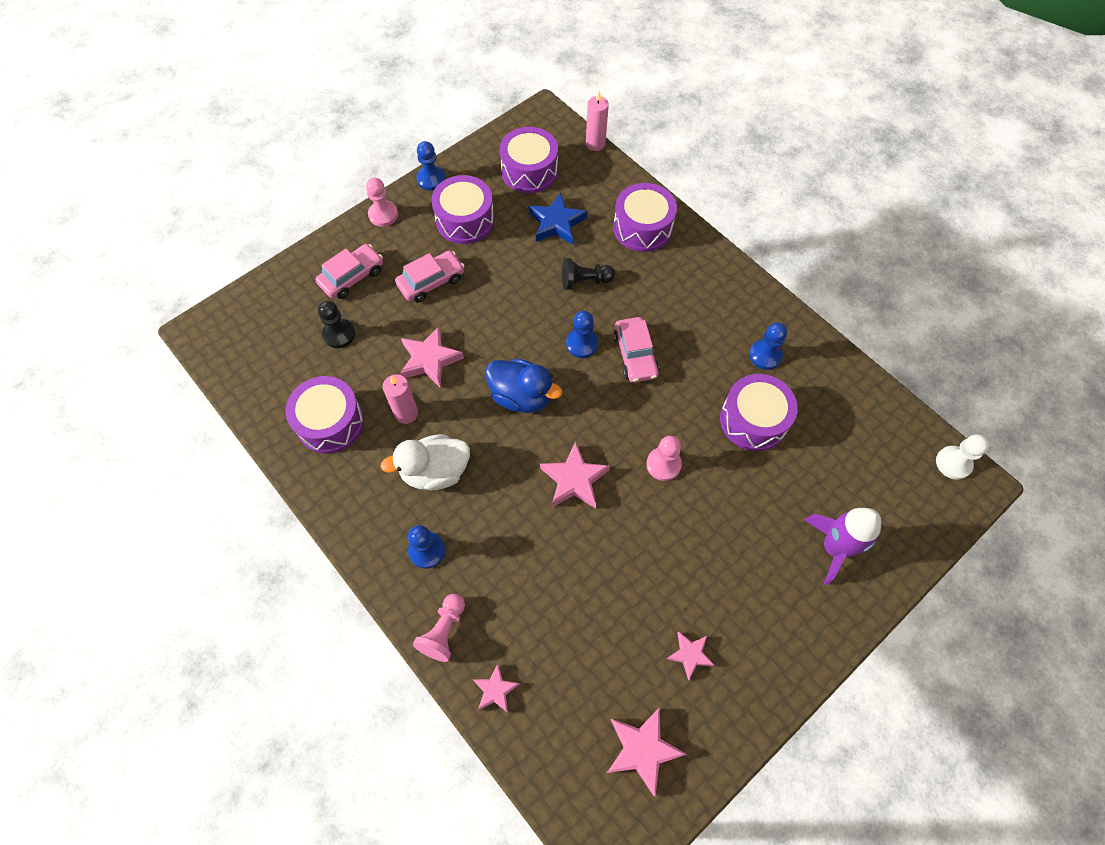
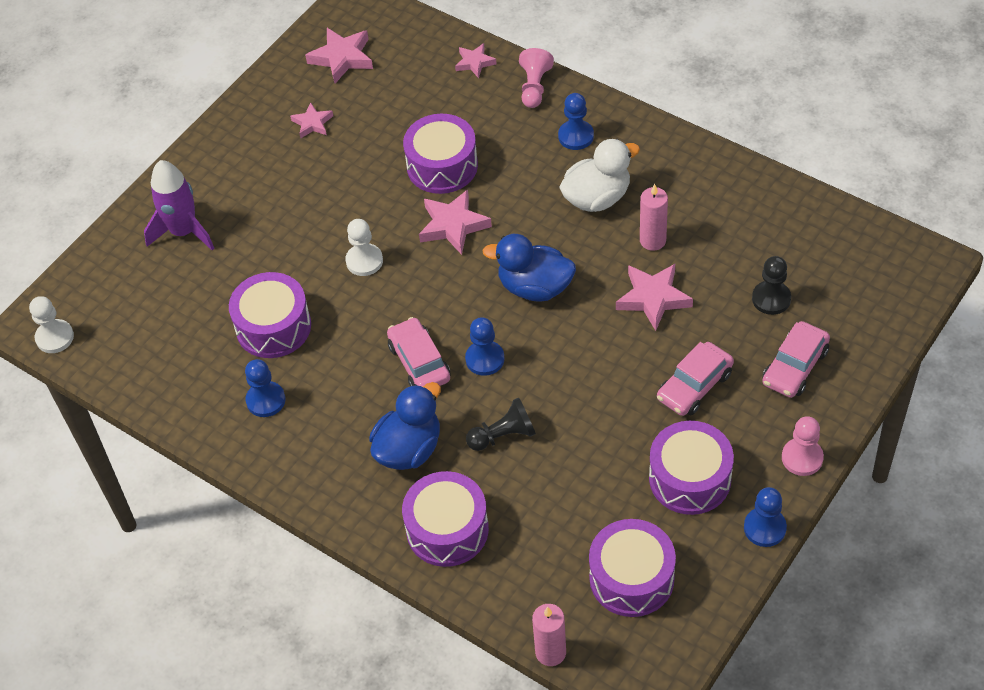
camera: 170 degrees right, 10 degrees down
(330, 422) = (728, 213): purple drum -> purple drum (442, 166)
(557, 223) = (565, 506): blue star -> none
(657, 289) = (409, 449): none -> blue duck
(663, 464) = (364, 261): pink pawn -> white pawn

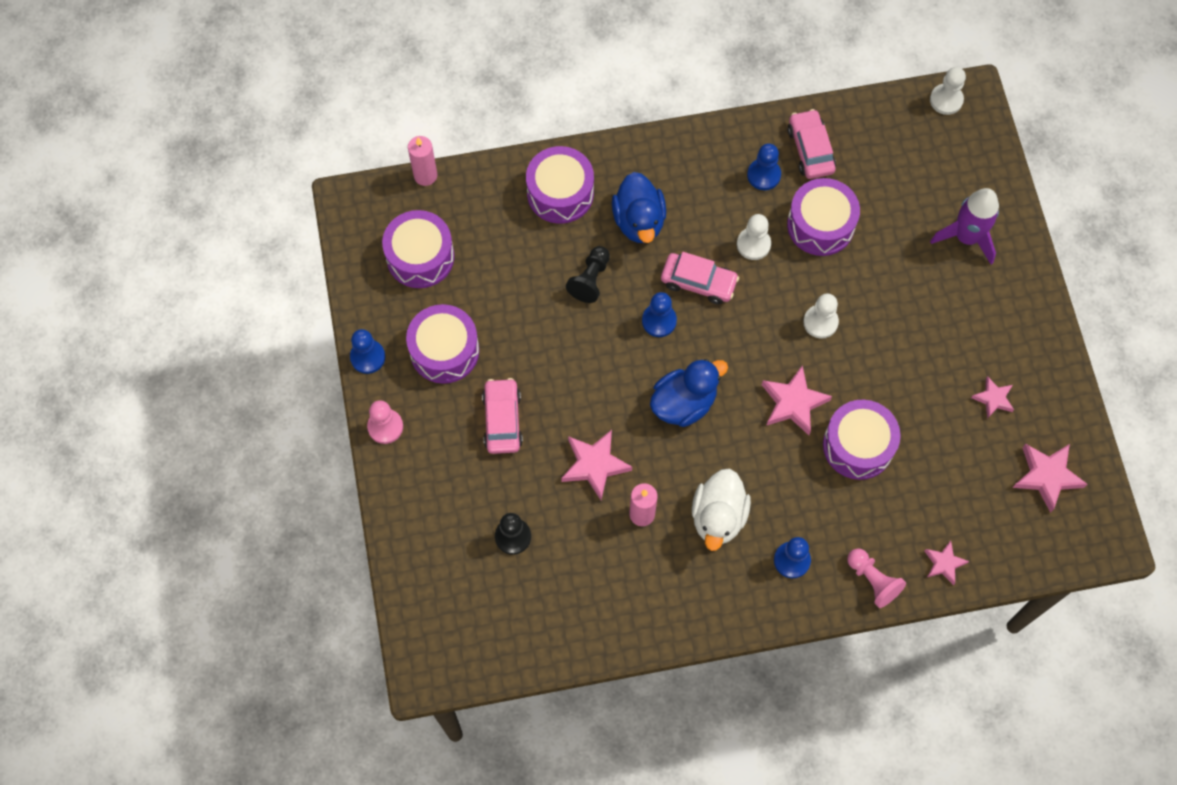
camera: 130 degrees right, 15 degrees up
(342, 355) = (753, 244): none -> white pawn
(795, 367) = (448, 493): pink car -> pink car (810, 149)

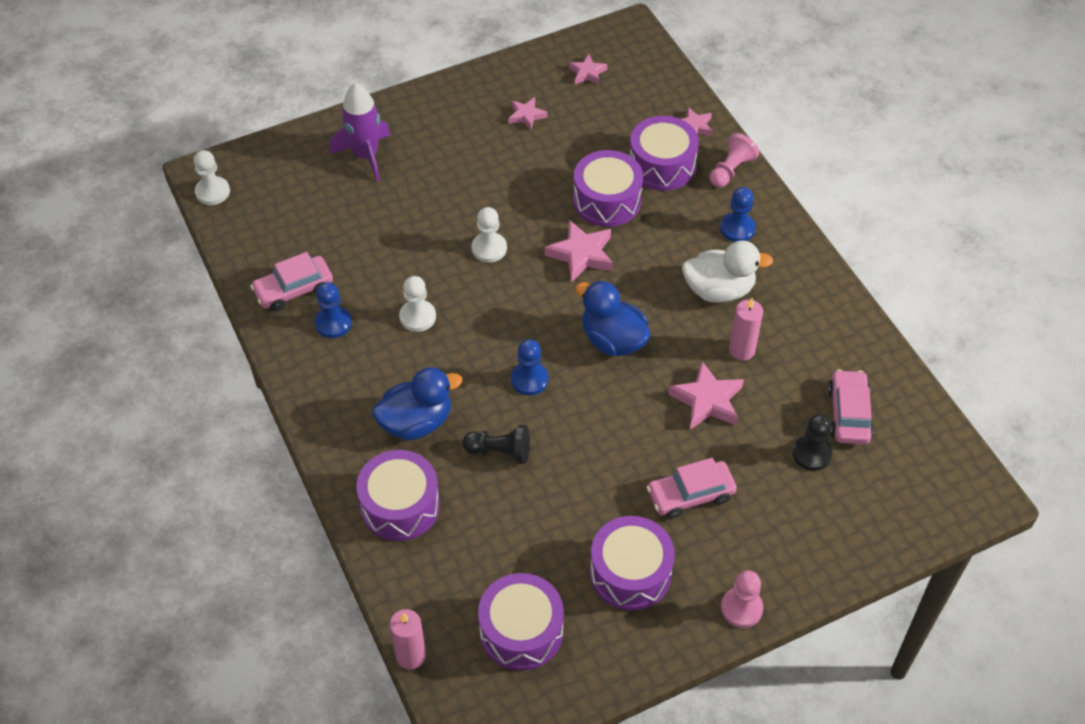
camera: 105 degrees left, 15 degrees down
(368, 357) = (665, 652): blue pawn -> none
(698, 282) = (474, 354): pink car -> pink car (848, 414)
(820, 225) = (380, 266): purple drum -> purple drum (662, 165)
(1046, 476) = (587, 73): pink star -> pink star, size x0.61

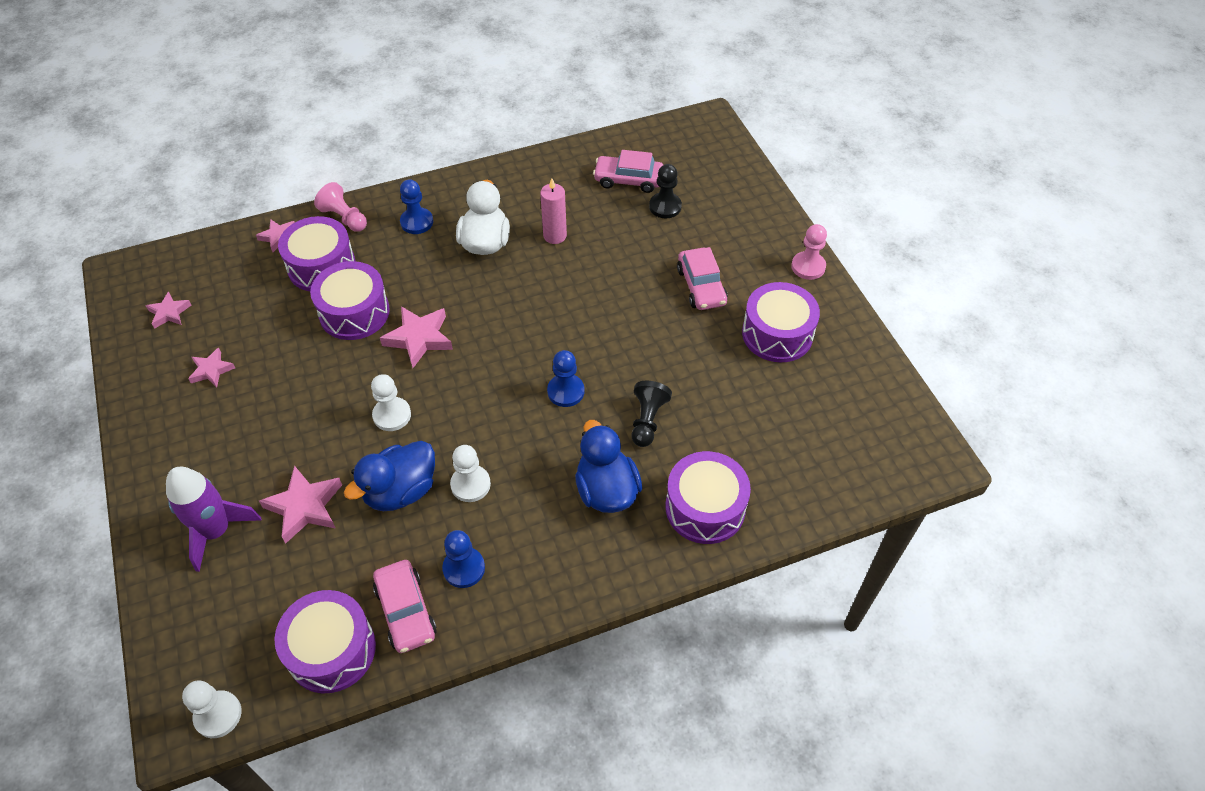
camera: 85 degrees left, 0 degrees up
(411, 656) = (867, 503): pink candle -> none
(521, 631) = (837, 416): purple drum -> purple drum (331, 650)
(613, 340) = (529, 323): blue duck -> blue duck (400, 491)
(707, 400) = (605, 264): pink star -> pink star (305, 507)

